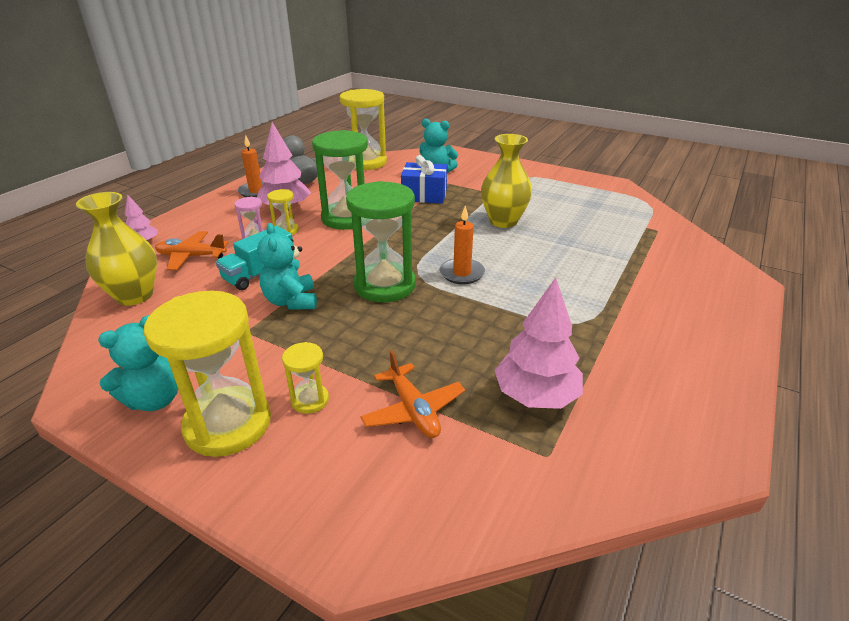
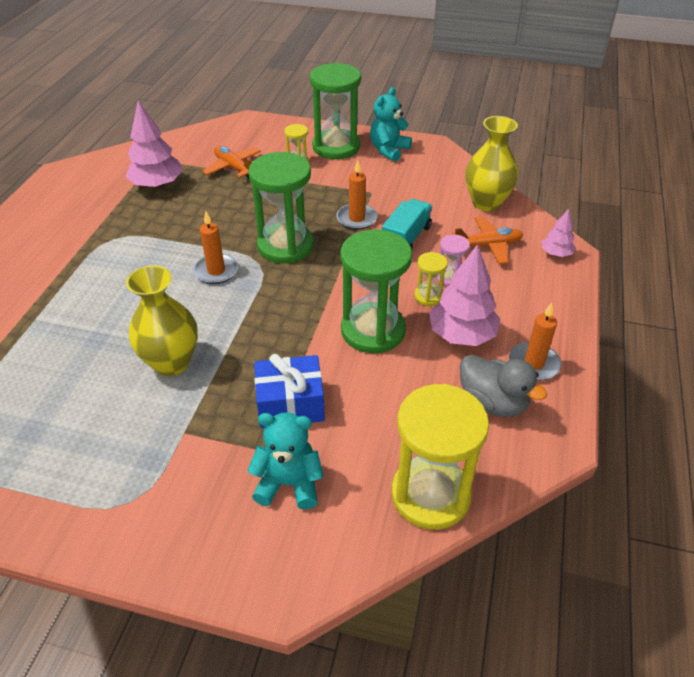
camera: 165 degrees right, 10 degrees up
(228, 424) = (336, 147): yellow hourglass -> green hourglass
(291, 301) = (356, 218): turquoise teddy bear -> orange candle

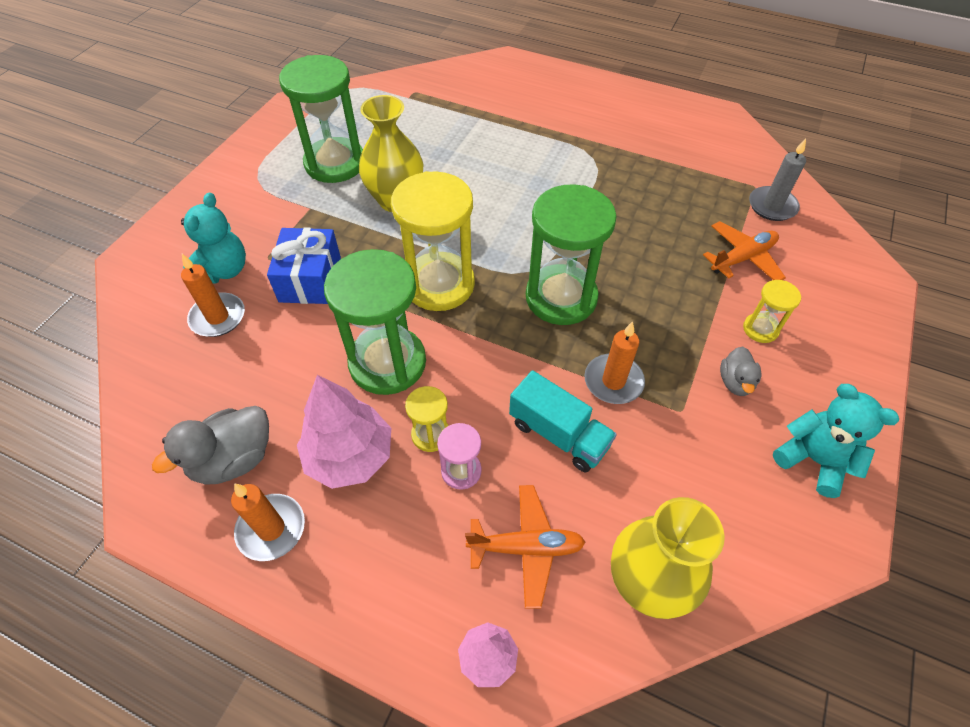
camera: 100 degrees right, 10 degrees up
(157, 185) = (697, 188): pink tree -> none
(178, 154) = (772, 206): none -> grey candle
(216, 271) = (524, 234): orange candle -> orange candle (218, 317)
(336, 147) = (814, 383): green hourglass -> green hourglass (335, 163)
(343, 173) = (735, 382): none -> grey duck
(430, 494) = (155, 371): yellow hourglass -> yellow hourglass (439, 284)
(488, 246) = (526, 547): orange plane -> orange plane turned 90 degrees counterclockwise

